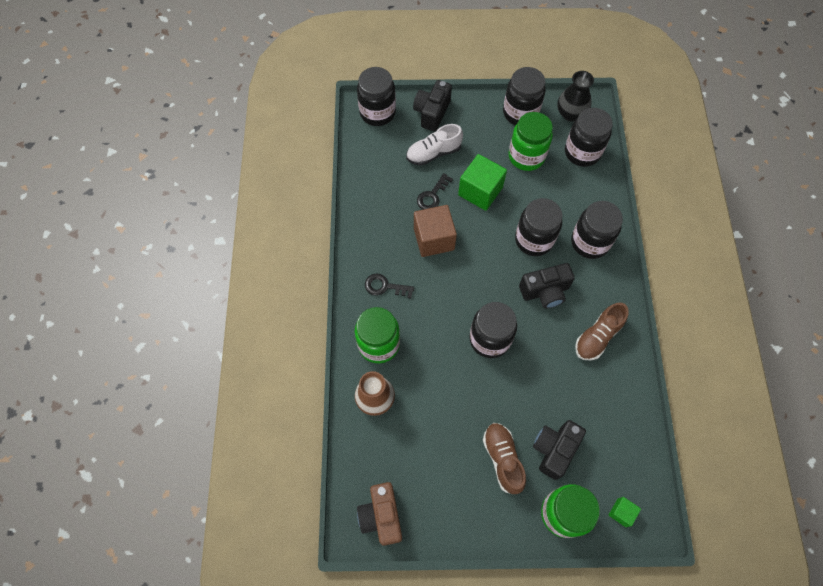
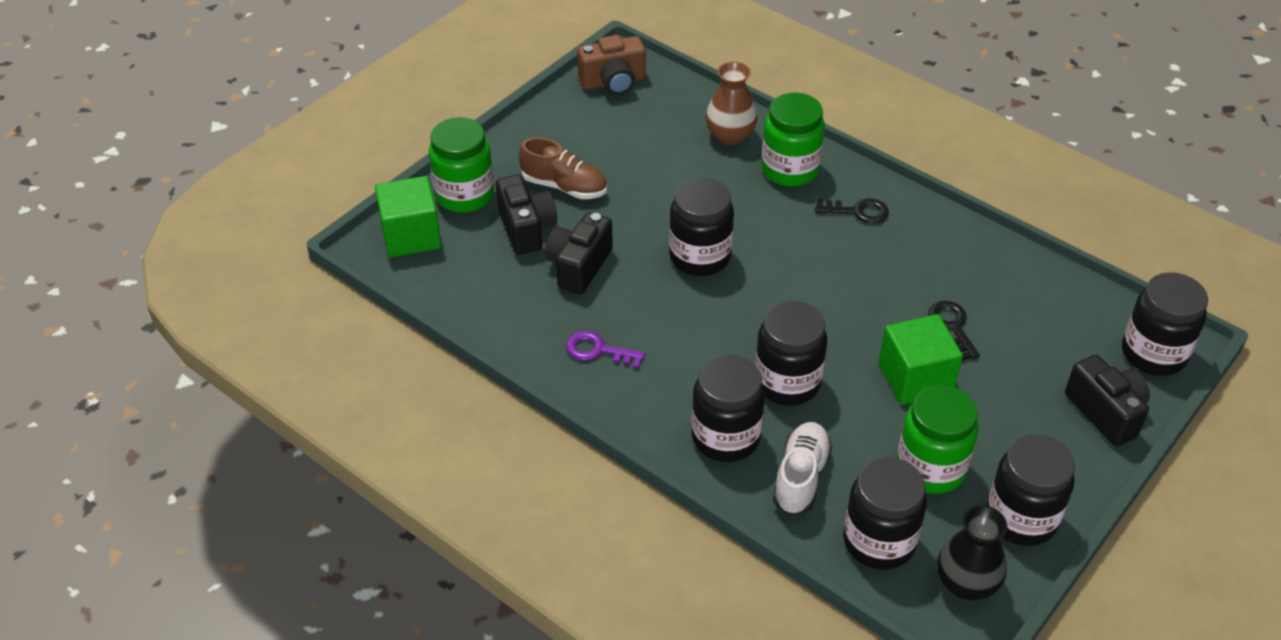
camera: 130 degrees right, 20 degrees down
(381, 516) = (613, 82): brown camera -> brown camera turned 135 degrees clockwise
(384, 286) = (858, 211): black key -> black key turned 45 degrees clockwise
(433, 153) = (1025, 370): white shoe -> white shoe (800, 477)
(434, 239) = (883, 289): brown cube -> none
(545, 291) = (705, 343): black camera -> black camera (579, 266)
(597, 337) = (598, 350): brown shoe -> purple key
(621, 512) = (411, 235): green cube -> green cube, size x2.01

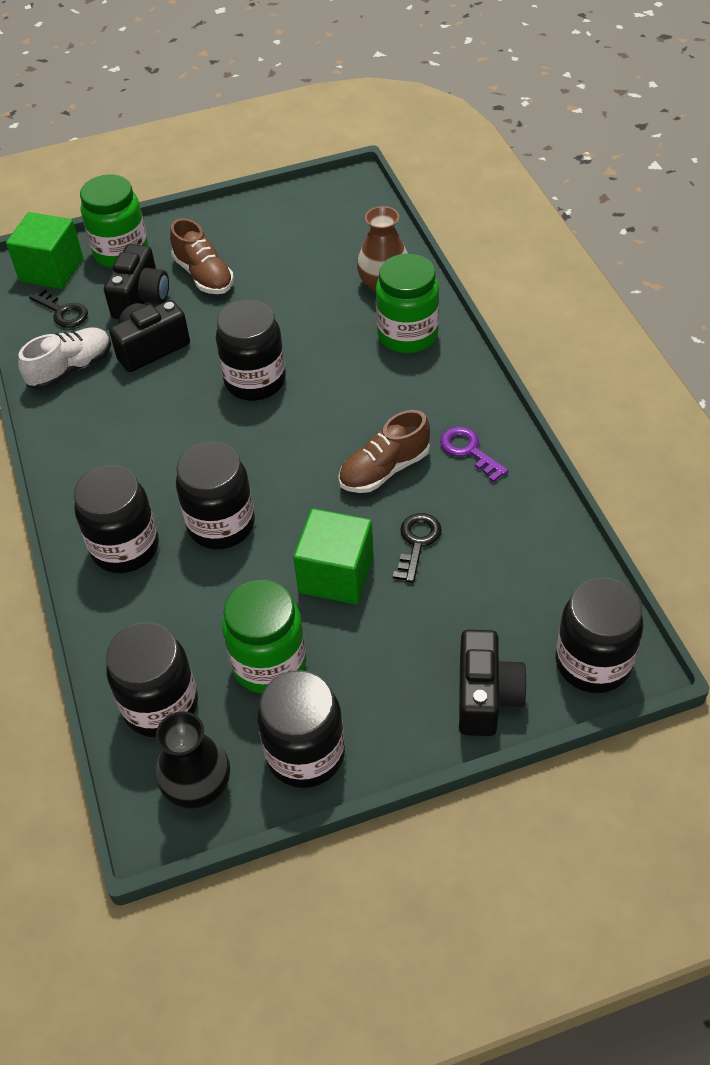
camera: 35 degrees right, 5 degrees up
(598, 350) = (98, 425): purple key -> purple key (468, 450)
(613, 82) = (329, 200): brown camera -> none
(800, 477) = (151, 614): white shoe -> white shoe (71, 369)
(858, 211) = (433, 398): black key -> black key (63, 312)
(874, 282) = (384, 470): none -> brown shoe

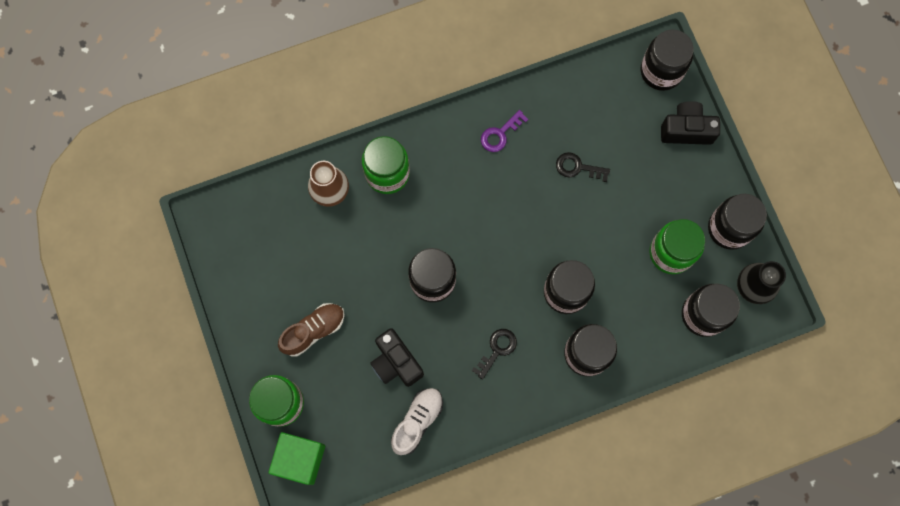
camera: 95 degrees left, 25 degrees up
(63, 312) = (352, 439): black key -> black key (497, 349)
(71, 369) = (417, 421): white shoe -> white shoe turned 75 degrees clockwise
(141, 299) = (339, 378): black camera -> none
(336, 574) = (604, 216): green cube -> none
(384, 470) = (517, 188): brown shoe -> none

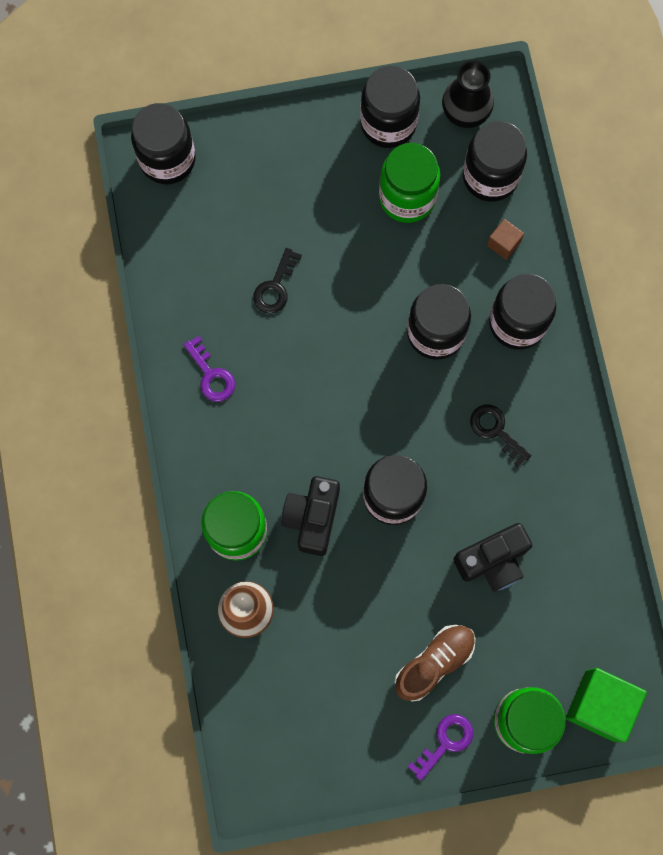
camera: 80 degrees left, 0 degrees up
(257, 348) = (445, 742): none -> purple key
(313, 330) = (434, 663): brown shoe -> brown shoe turned 75 degrees clockwise
(417, 421) = (572, 546): white shoe -> none
(649, 333) = (503, 243): none -> brown cube
(686, 130) = (252, 146): black camera -> black camera (312, 518)

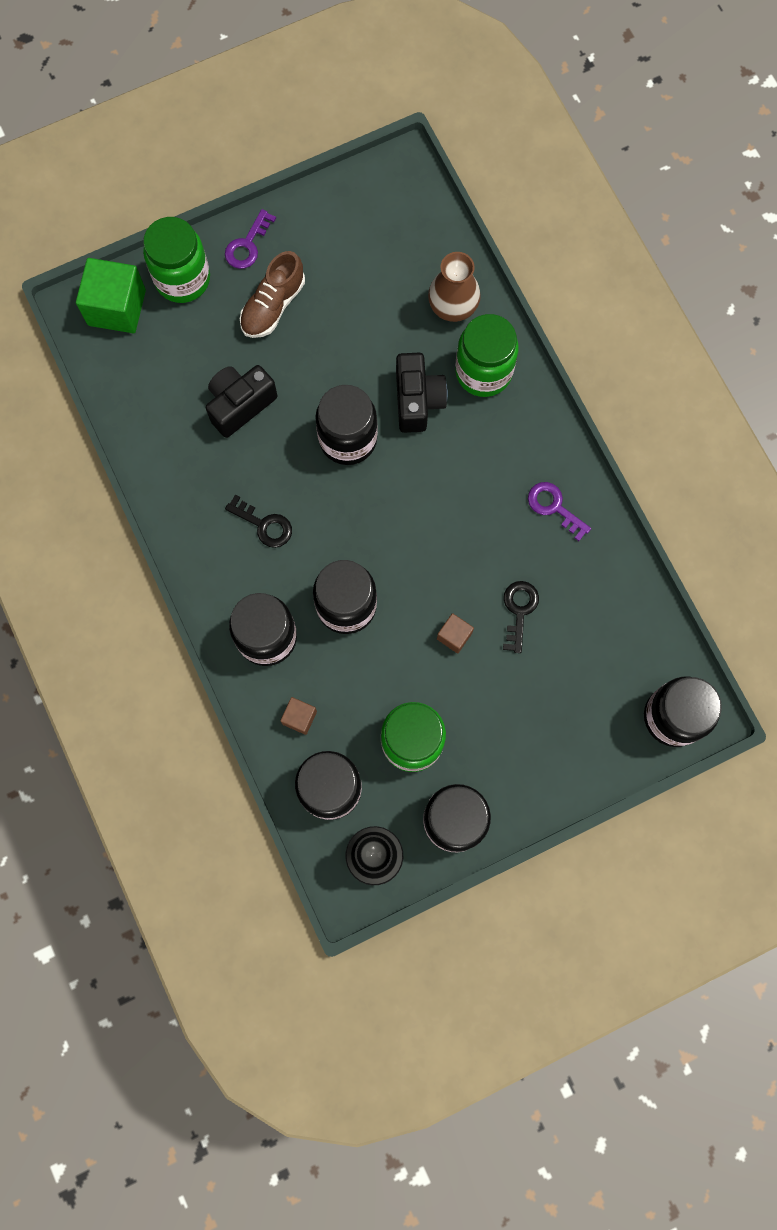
camera: 165 degrees right, 0 degrees up
(342, 279) = (454, 636): none -> brown cube

